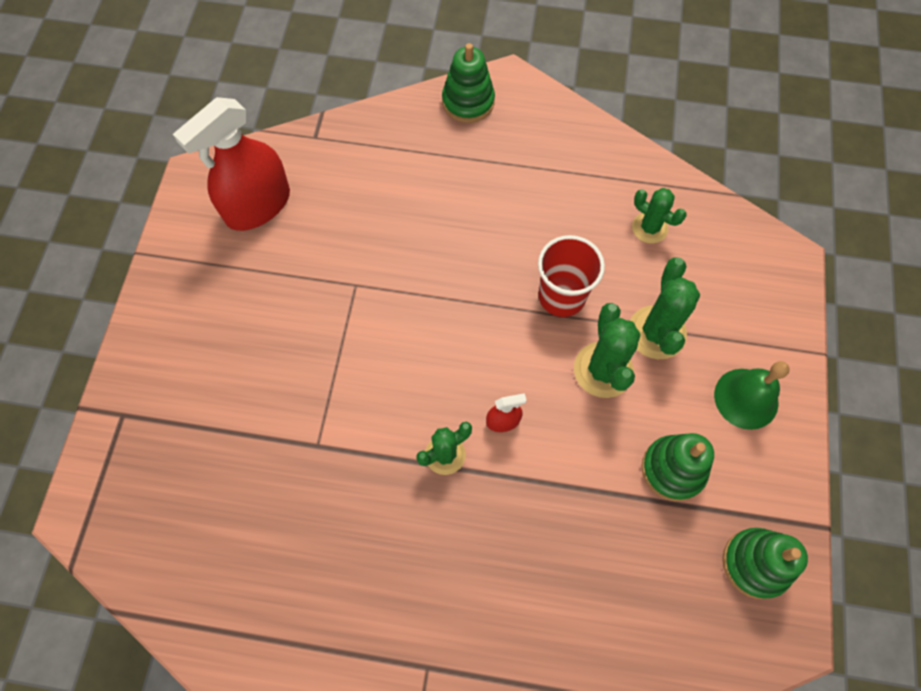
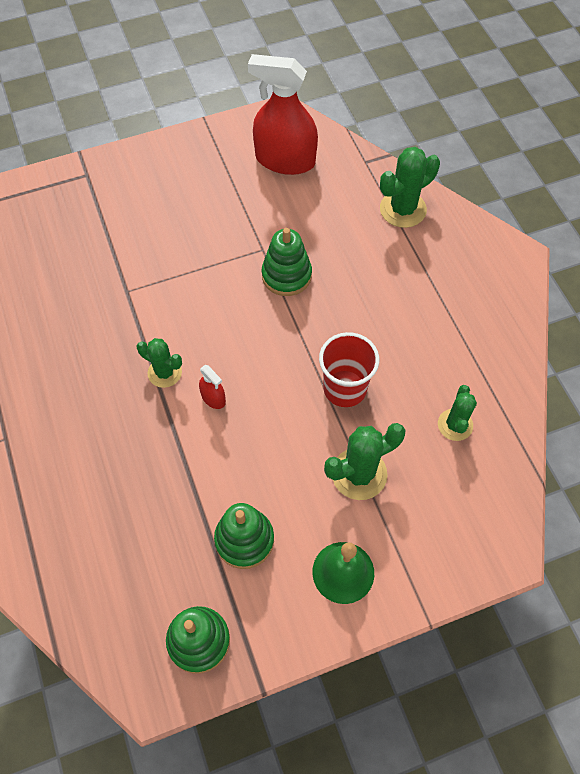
camera: 60 degrees right, 5 degrees down
(468, 102) = (474, 239): green stacking toy -> green stacking toy (286, 275)
(603, 370) = (299, 448): green cactus -> green cactus (403, 209)

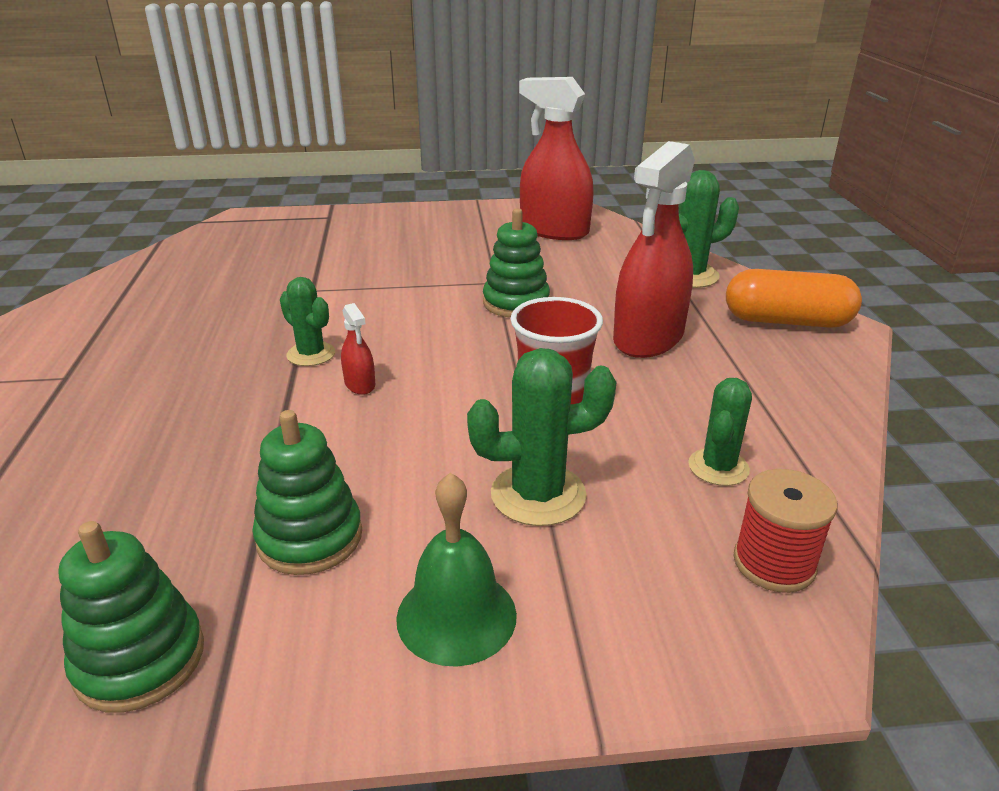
camera: 15 degrees right, 30 degrees down
(390, 300) = (648, 338): none -> red spray bottle
(479, 258) = (787, 321): none -> orange capsule
(493, 494) = (774, 563): none -> red spool

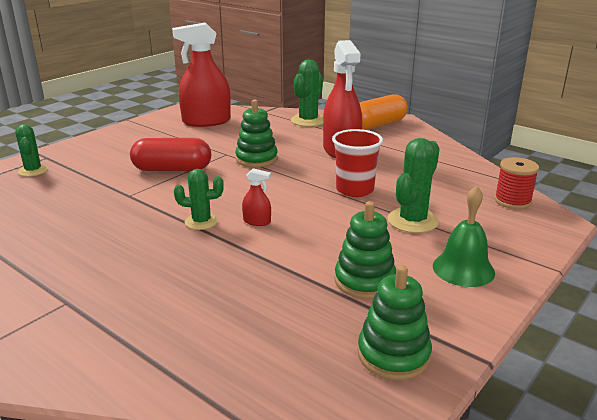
camera: 45 degrees left, 5 degrees down
(405, 277) = (172, 169): none -> red capsule
(718, 467) = (448, 182): green cactus -> green cactus (33, 171)

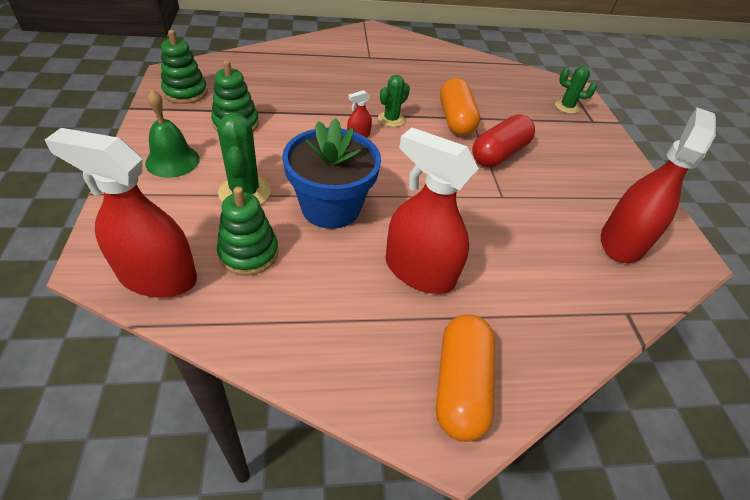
camera: 130 degrees right, 20 degrees up
(146, 199) = (455, 119): none -> orange capsule
(256, 159) = (468, 204): green stacking toy -> green stacking toy (249, 253)
(308, 121) = (549, 326): green cactus -> none
(354, 190) = (331, 207): red cup -> blue flower pot
(512, 201) = (157, 276): red spool -> red spray bottle

